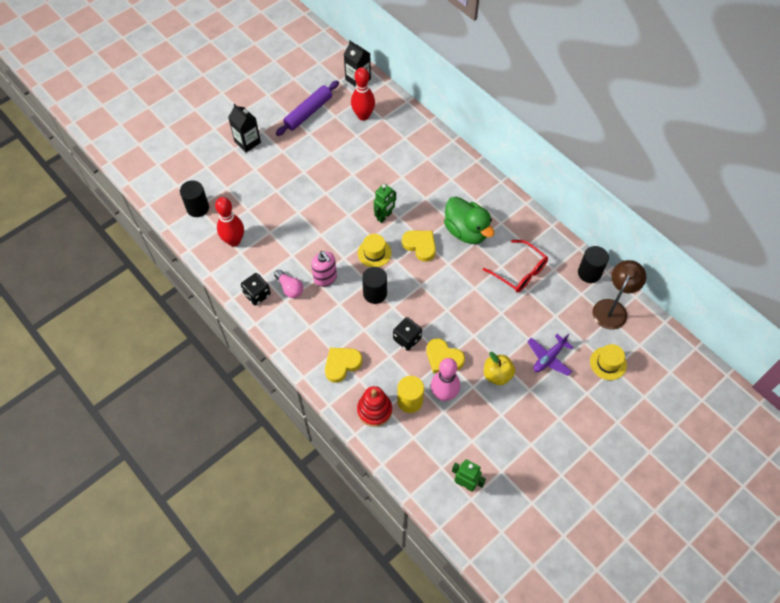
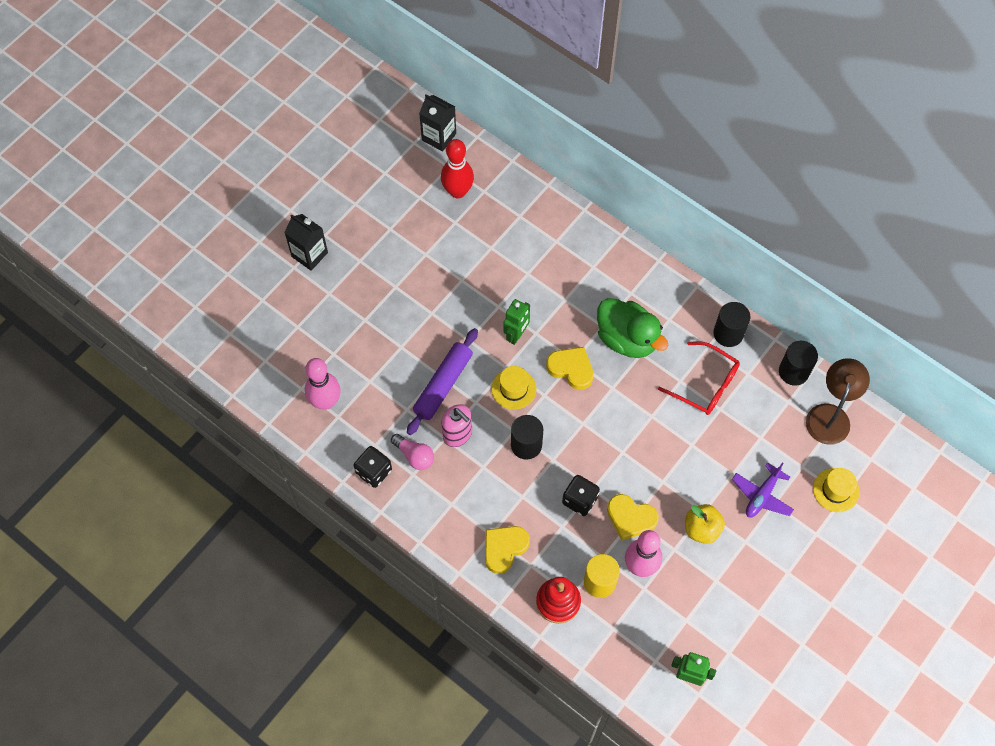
camera: 10 degrees left, 5 degrees up
(198, 208) = (266, 362): black cylinder -> black cylinder (728, 333)
(234, 241) = (326, 401): red bowling pin -> pink bowling pin
(308, 112) = (382, 197): purple rolling pin -> purple rolling pin (443, 385)

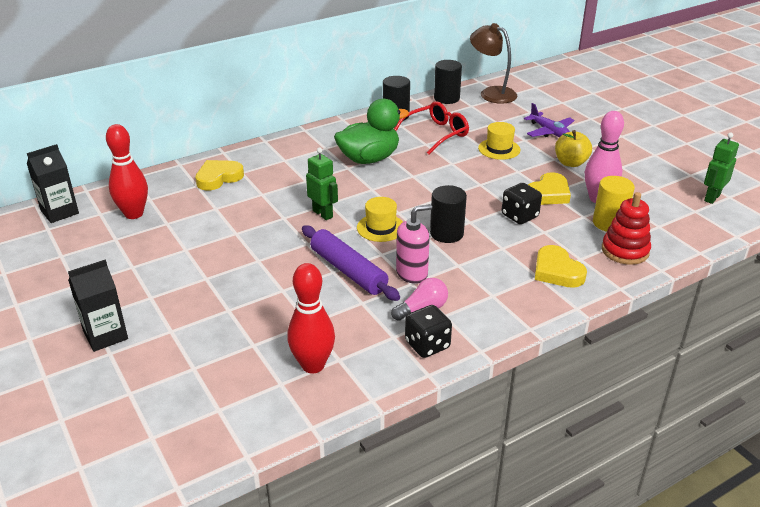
camera: 70 degrees left, 30 degrees down
(326, 401) = (313, 365): pink bowling pin -> red bowling pin
(571, 369) = (380, 192): yellow heart -> yellow heart (218, 178)
(836, 490) = (556, 104): yellow hat -> yellow hat (499, 149)

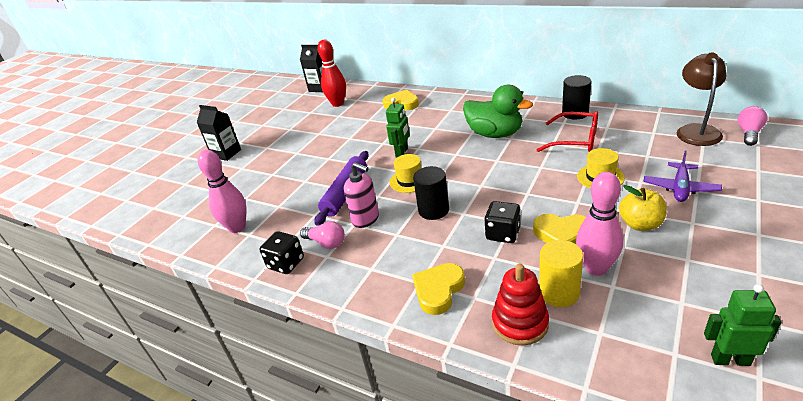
camera: 65 degrees right, 0 degrees up
(313, 365) = (237, 227): red bowling pin -> pink bowling pin
(446, 98) = (643, 118): black cylinder -> none
(520, 82) = (749, 133): none -> pink light bulb

